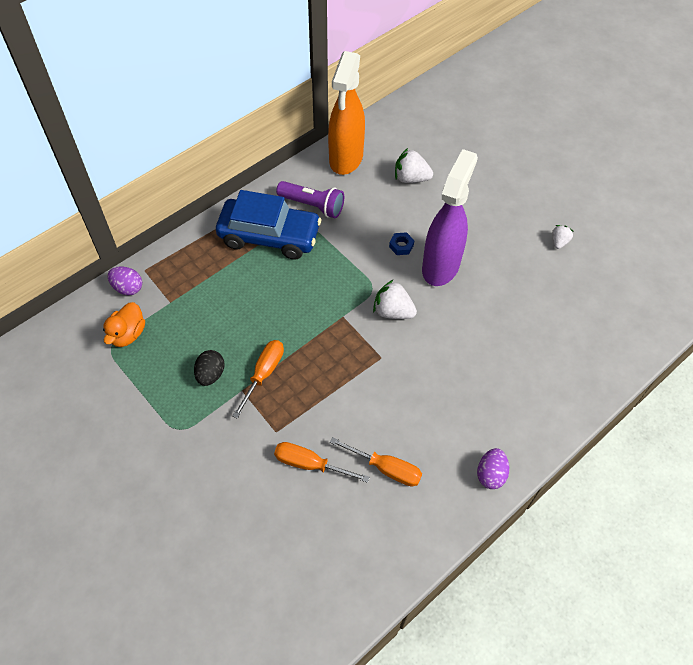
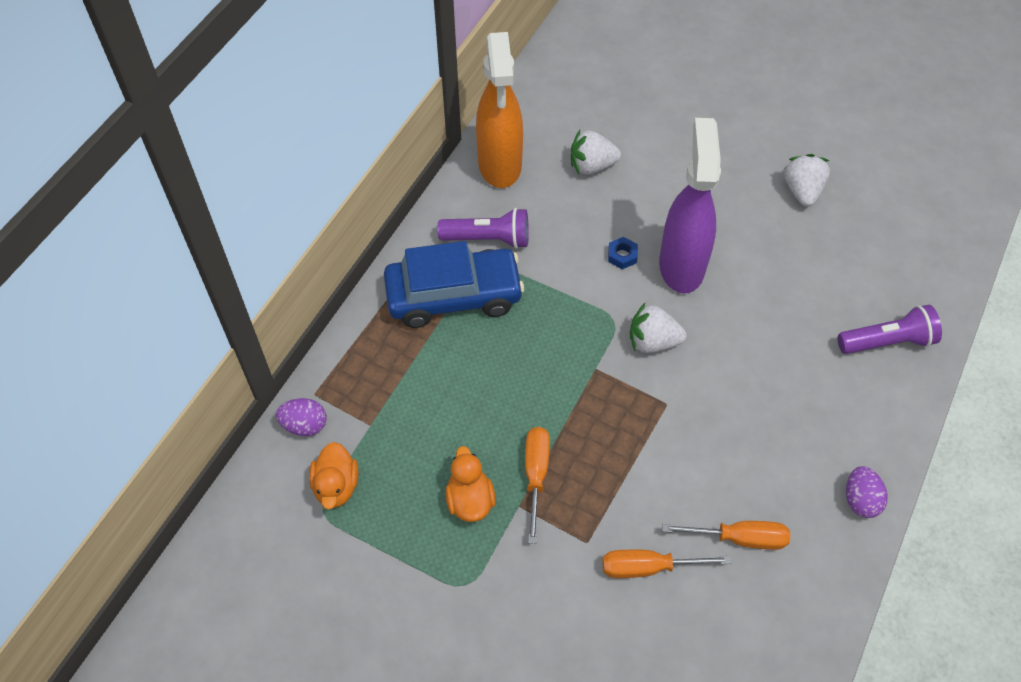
camera: 20 degrees left, 0 degrees up
(210, 374) = (470, 500): black egg -> orange duck
(559, 242) = (802, 191): white strawberry -> white strawberry, size x1.68
(570, 369) = (887, 342): none -> purple flashlight

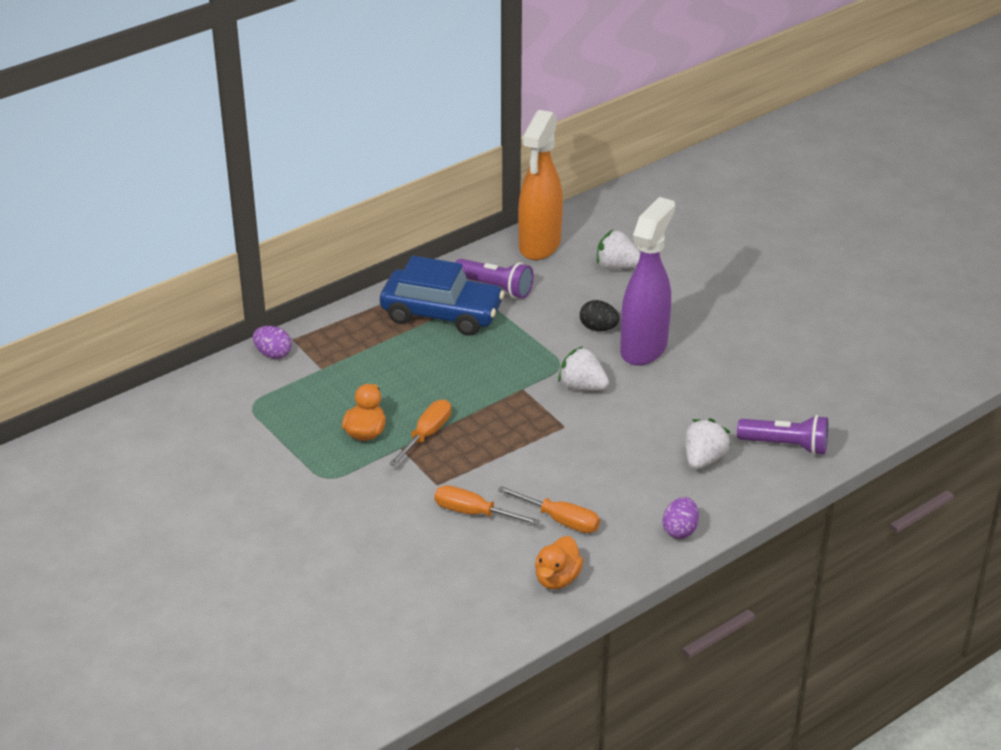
camera: 25 degrees right, 20 degrees down
(336, 486) = (272, 394): orange duck -> orange duck (557, 579)
(622, 256) = (598, 328): blue nut -> black egg
(802, 191) = (790, 332): white strawberry -> white strawberry (704, 459)

